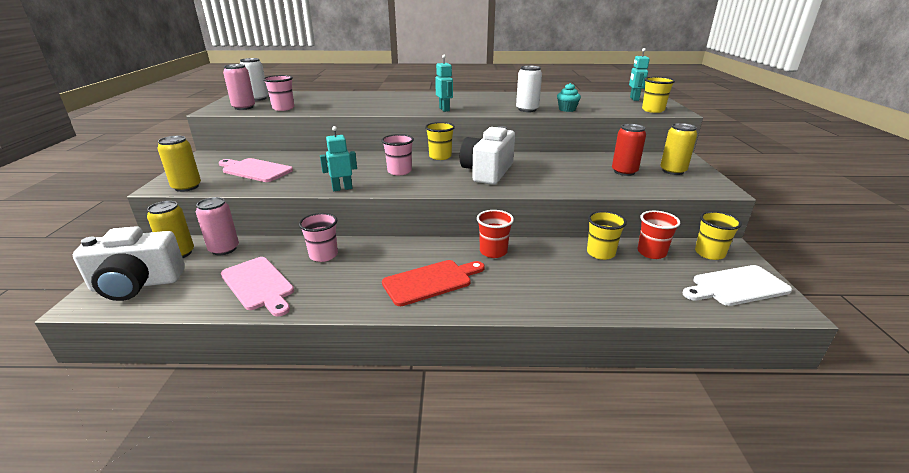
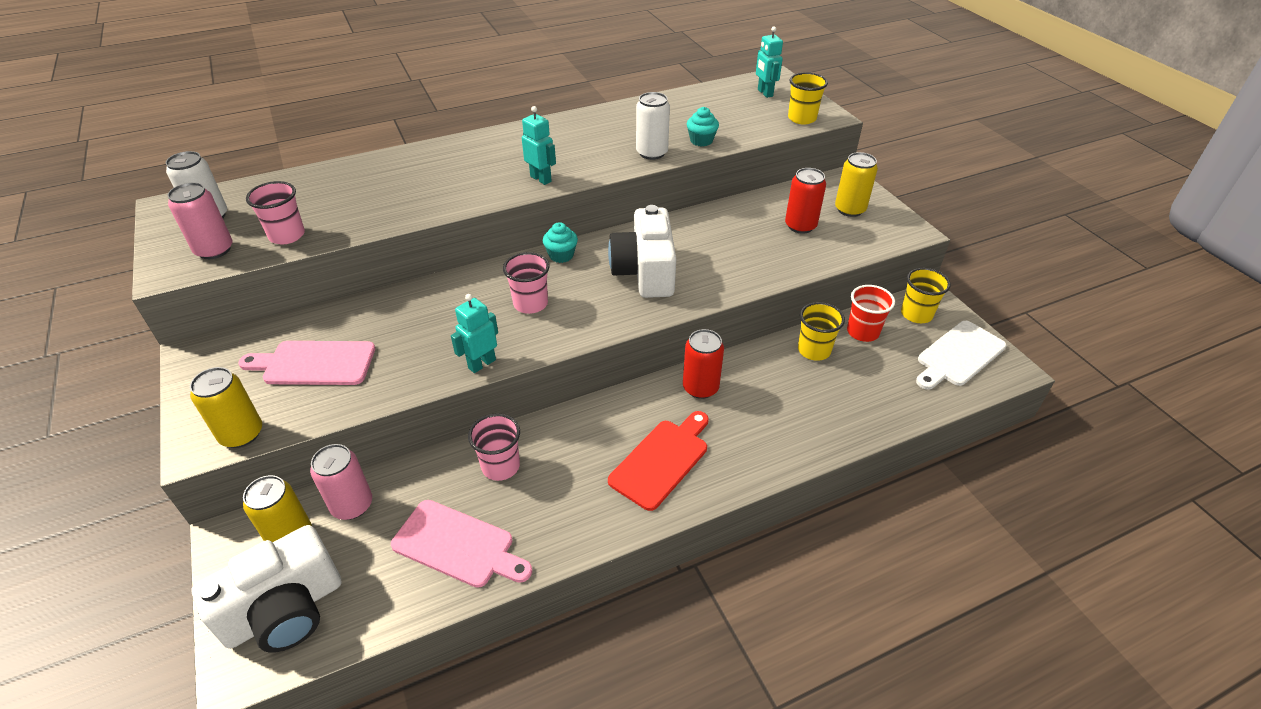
camera: 25 degrees left, 15 degrees up
(440, 156) = (561, 255): yellow cup -> turquoise cupcake
(493, 252) = (700, 388): red cup -> red can

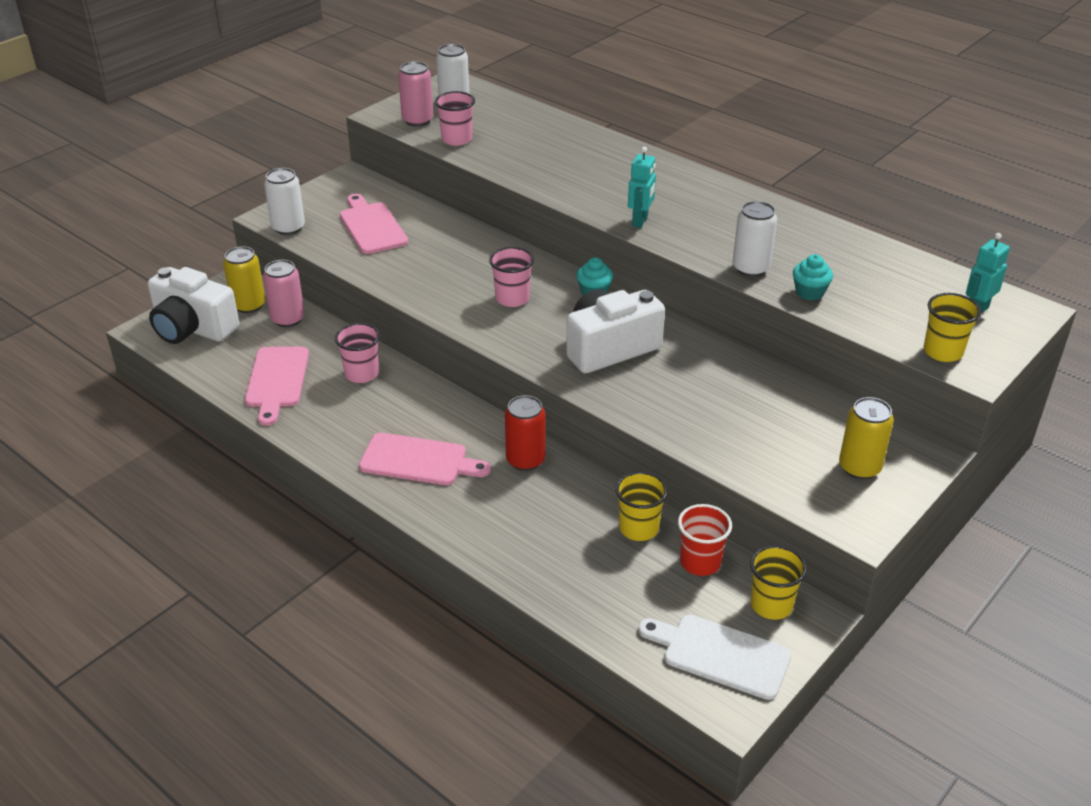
camera: 65 degrees right, 5 degrees down
(241, 434) = (288, 227): yellow can -> white can
(481, 364) = (421, 300): turquoise robot -> none
(661, 460) = (418, 460): red cutting board -> pink cutting board
(800, 226) = (786, 434): red can -> none

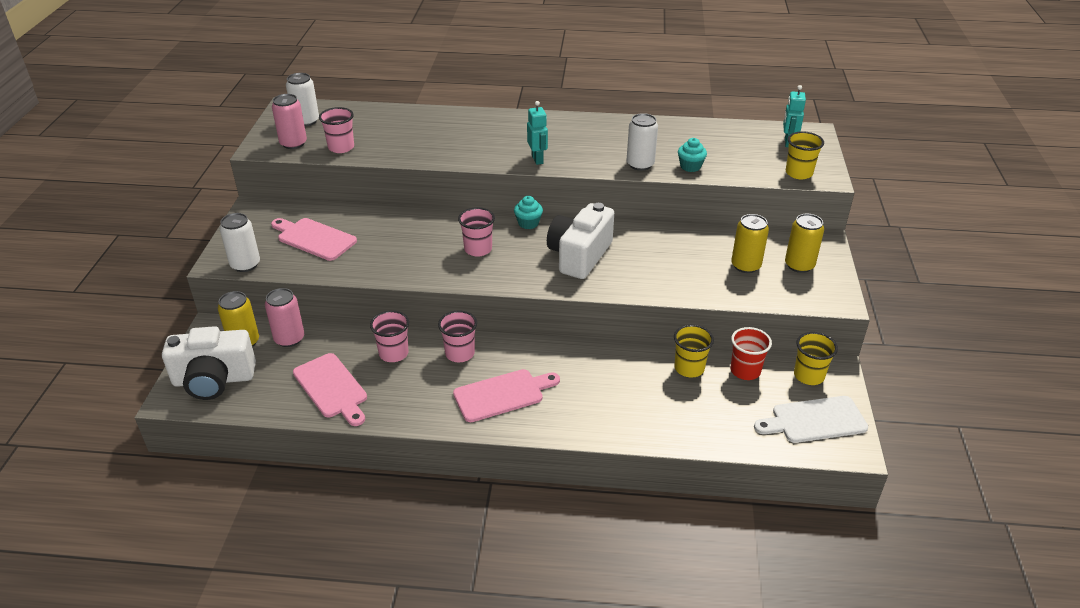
camera: 35 degrees left, 0 degrees up
(421, 402) = (460, 353): none -> pink cup
(525, 460) = (573, 359): red can -> none
(790, 439) = (745, 266): none -> yellow can

